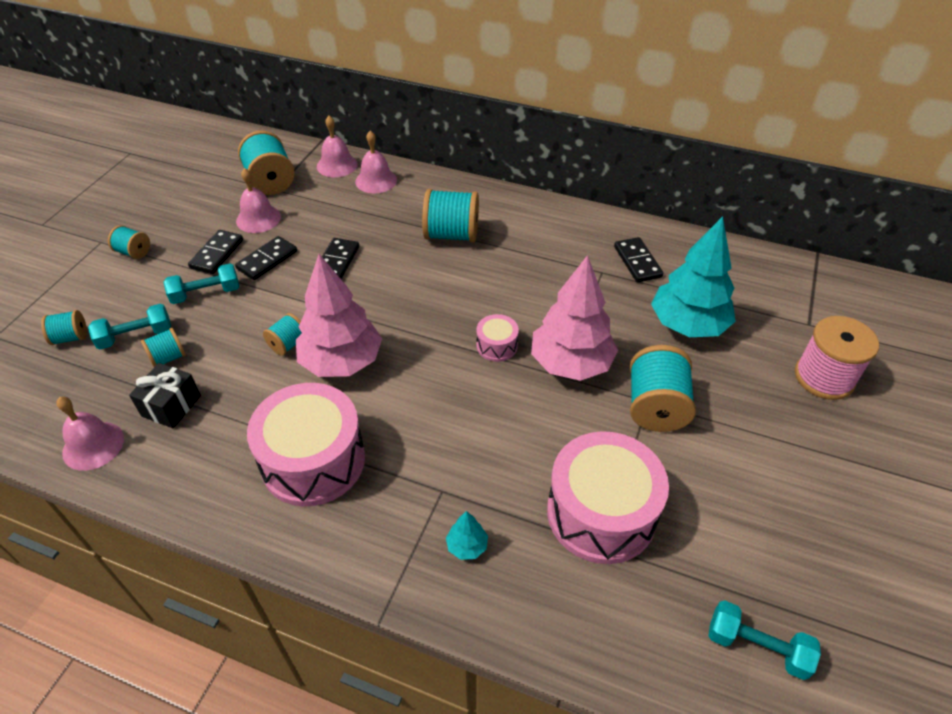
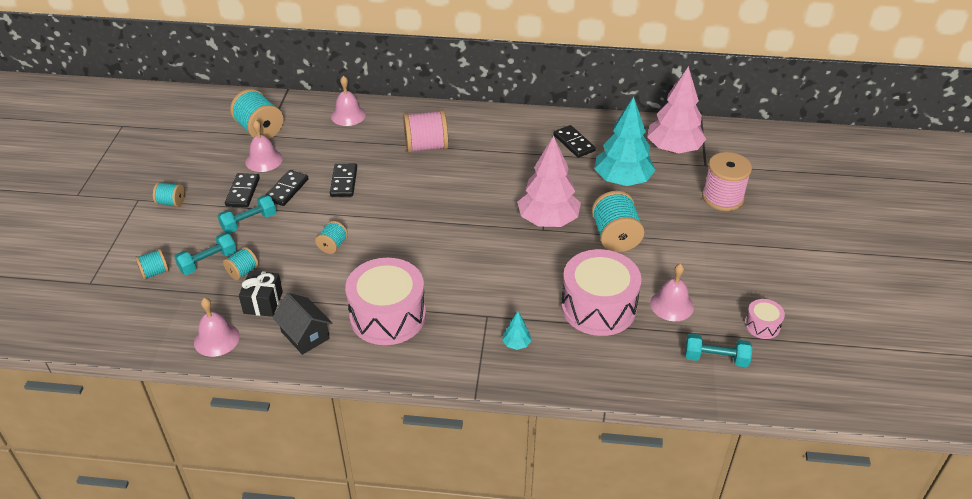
camera: 15 degrees left, 5 degrees down
(199, 465) = (305, 335): none -> black house
(337, 165) = (310, 108): pink bell -> pink bell (672, 305)
(341, 362) = (379, 250): pink tree -> pink tree (673, 149)
(451, 235) = (426, 147): turquoise spool -> pink spool
(497, 346) = (490, 218): pink drum -> pink drum (762, 325)

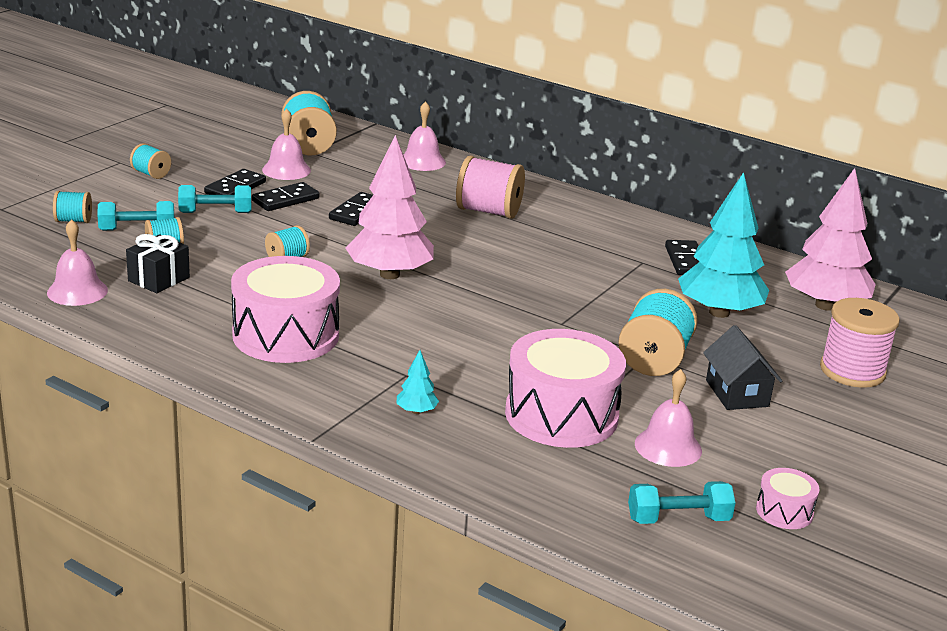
camera: 25 degrees right, 15 degrees down
(305, 335) = (174, 320): black house -> black house (737, 393)
(548, 220) = (577, 317): pink tree -> pink tree (389, 274)
(715, 358) = (678, 519): turquoise dumbbell -> turquoise dumbbell turned 45 degrees counterclockwise

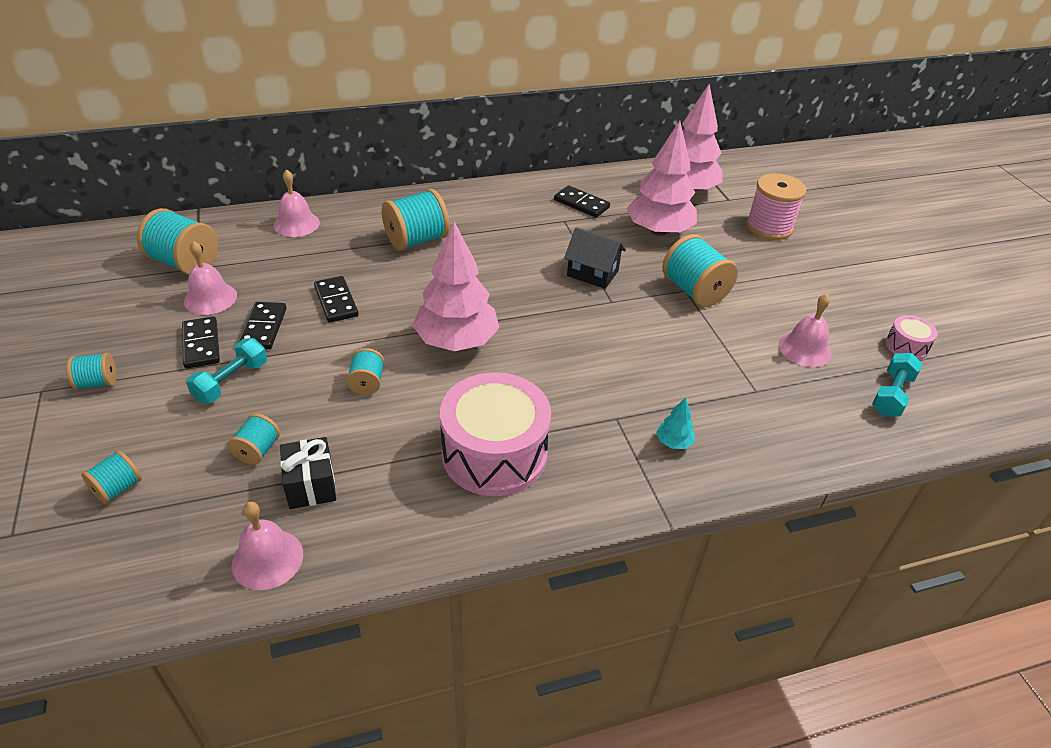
camera: 50 degrees left, 15 degrees up
(137, 230) = (197, 451): turquoise dumbbell -> none
(488, 211) = (416, 240): pink spool -> turquoise spool
(561, 415) = (732, 372): pink drum -> none
(719, 312) = (659, 231): turquoise tree -> pink tree
(737, 393) = (761, 283): black house -> black house (592, 273)

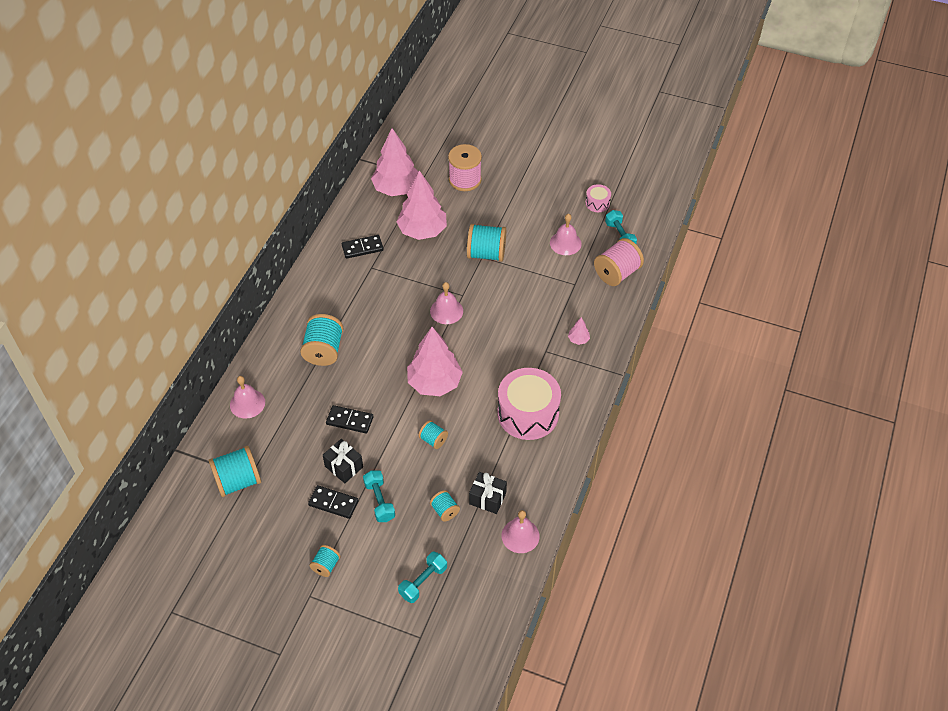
camera: 50 degrees left, 10 degrees up
(117, 488) = (423, 582): turquoise spool -> turquoise dumbbell
(210, 298) = (290, 481): pink bell -> pink bell (446, 311)
(263, 328) = (344, 466): black domino -> black gift
(592, 273) = (432, 287): black house -> none
(673, 442) = (578, 339): turquoise tree -> pink tree
(831, 424) = (617, 273): none -> pink spool

